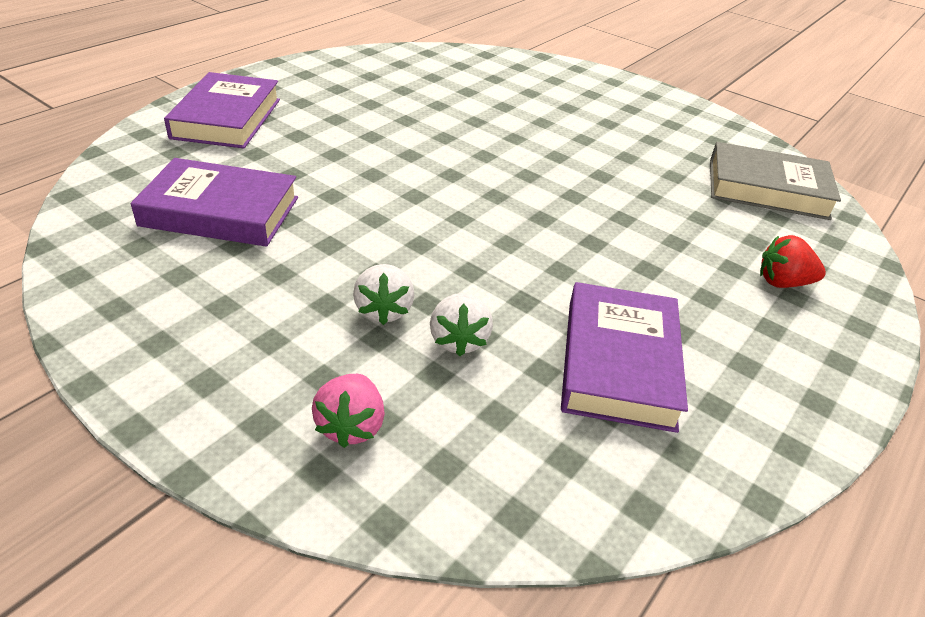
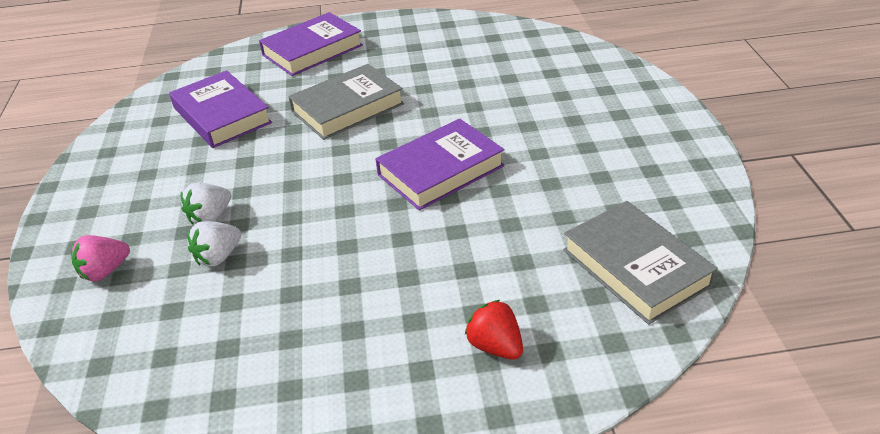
camera: 50 degrees right, 0 degrees up
(360, 158) = (348, 108): none -> grey book
(619, 363) = (279, 325): purple book -> purple book (441, 170)

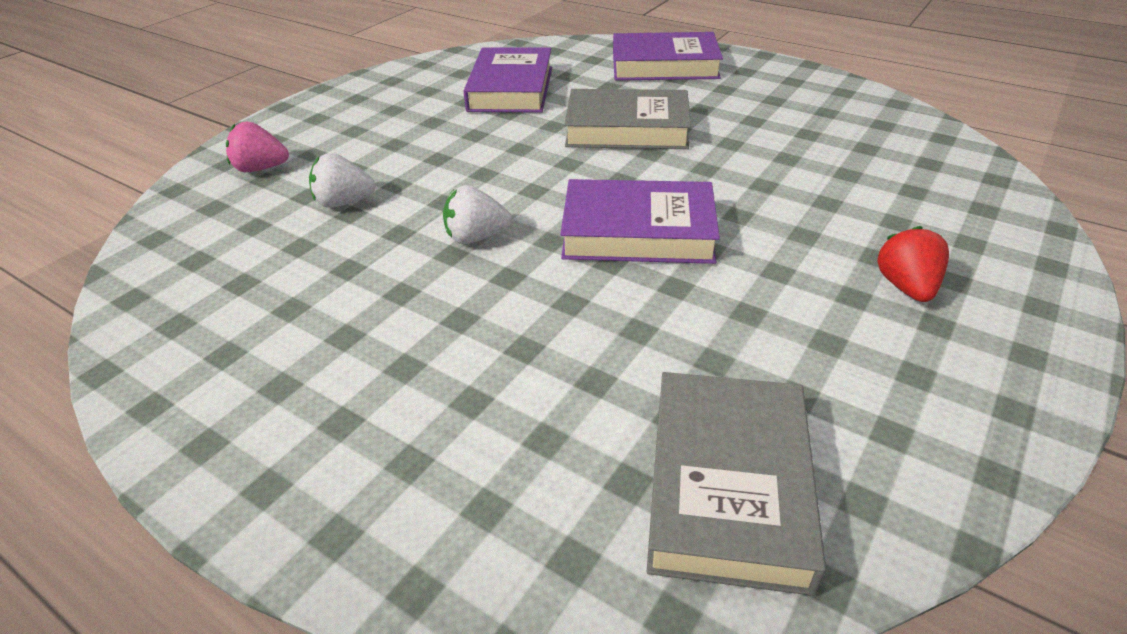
camera: 40 degrees right, 0 degrees up
(210, 217) = (385, 166): white strawberry -> white strawberry (476, 237)
(495, 346) = (438, 454): red strawberry -> red strawberry (906, 287)

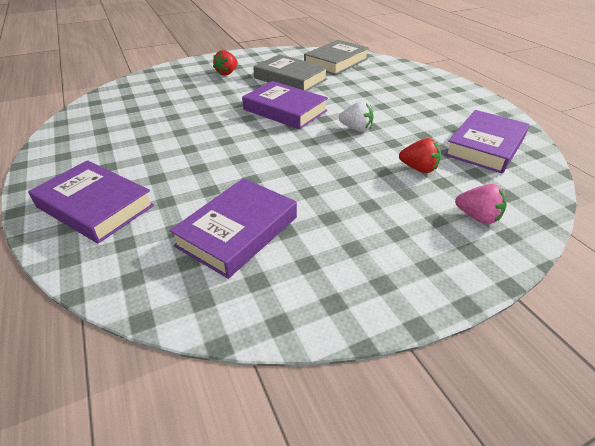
camera: 150 degrees left, 0 degrees up
(227, 281) = (485, 146): none -> purple book
(344, 202) = (418, 169): white strawberry -> red strawberry
(627, 129) = (214, 159): grey book -> grey book (290, 78)

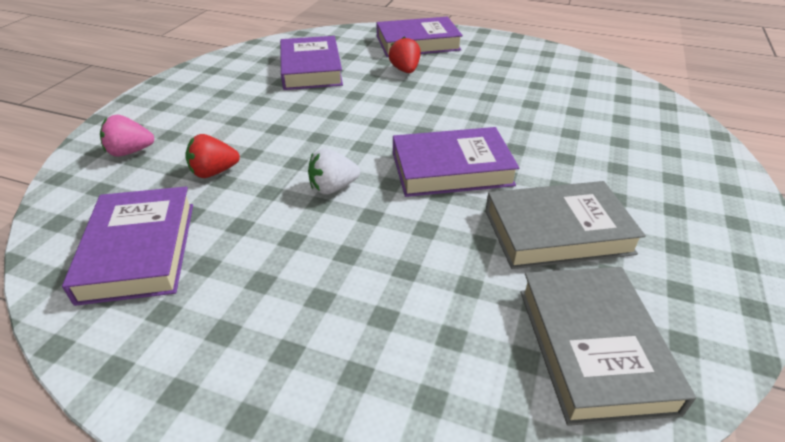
camera: 135 degrees right, 0 degrees up
(227, 73) = (645, 186): red strawberry -> red strawberry (405, 70)

